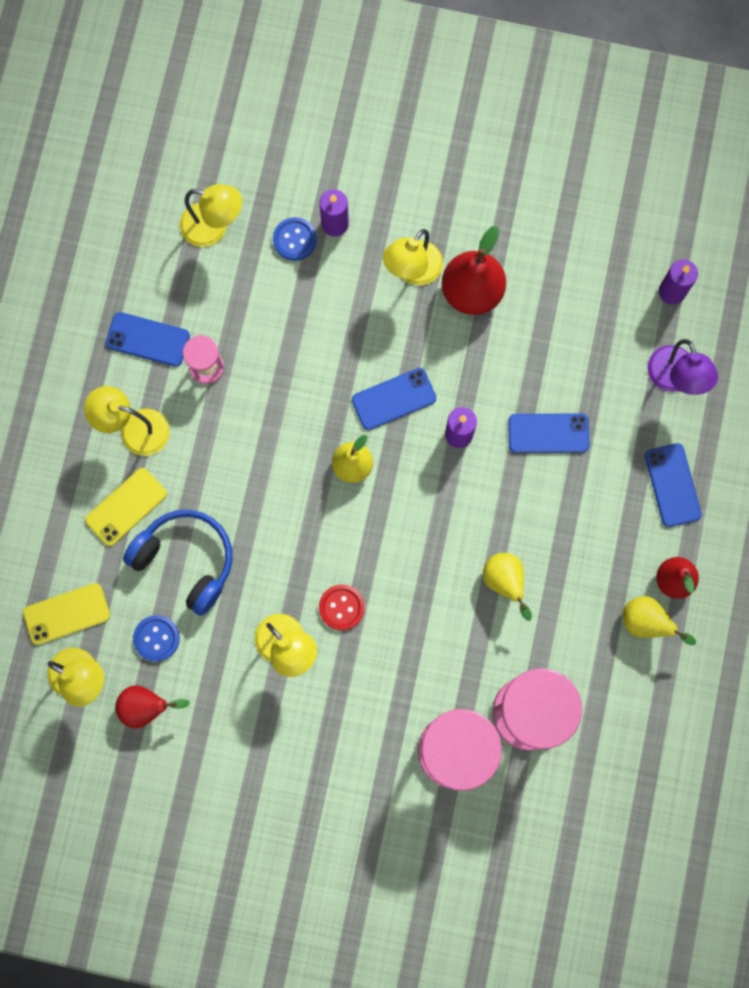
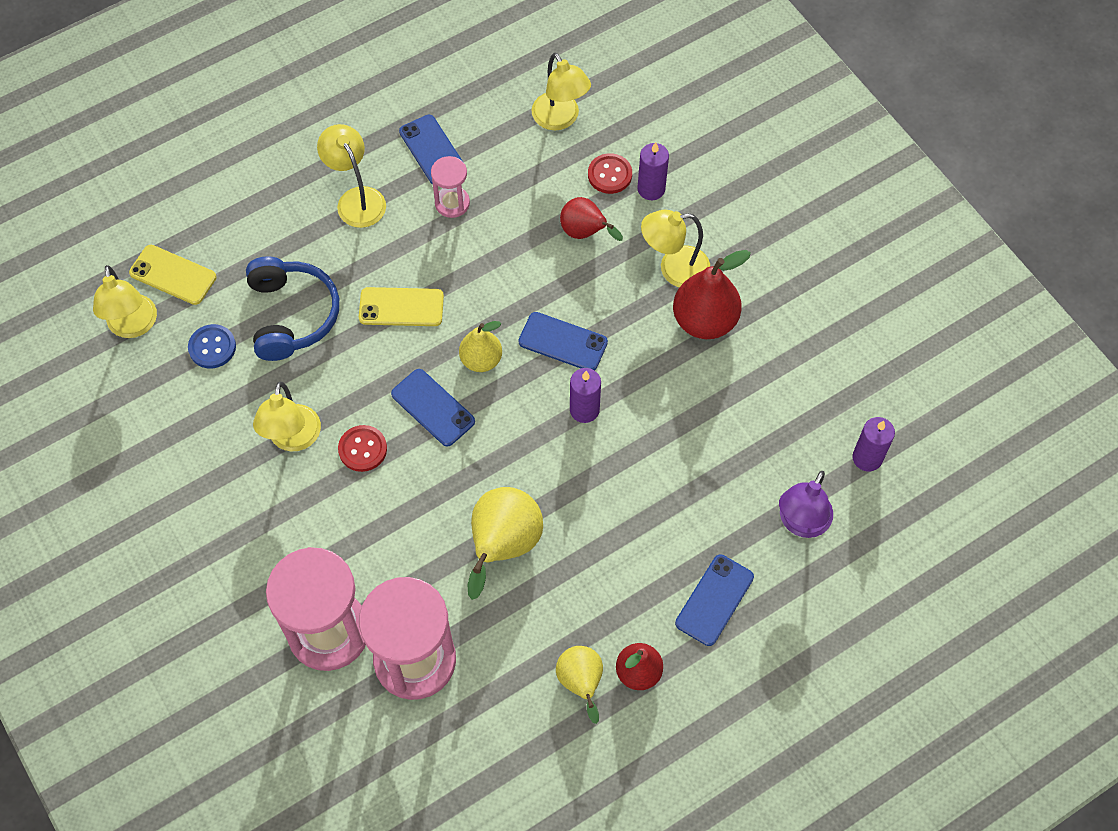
camera: 45 degrees right, 15 degrees down
(126, 507) = (293, 243): yellow phone -> yellow phone (401, 307)
(146, 707) = (152, 386): red pear -> red pear (585, 233)
(294, 239) = (609, 175): blue button -> red button
(505, 582) = (503, 546): yellow pear -> yellow pear, size x1.59
(548, 433) = (655, 471): blue phone -> blue phone (433, 408)

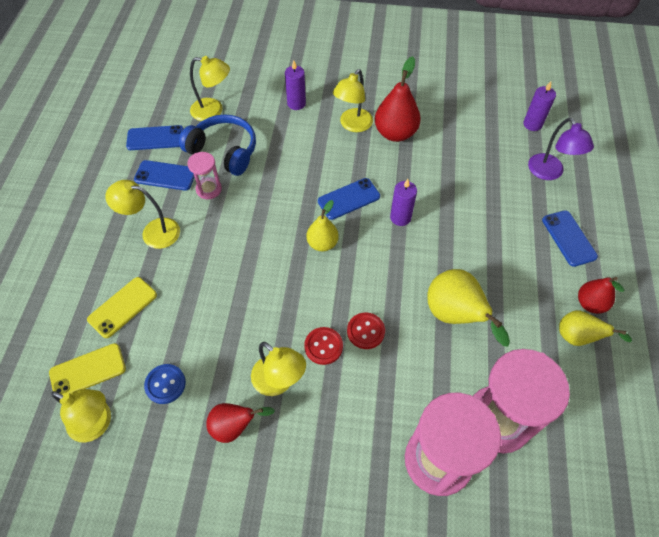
camera: 50 degrees left, 5 degrees down
(292, 315) = (192, 320): blue headphones -> blue headphones (224, 151)
(401, 307) = (248, 259): yellow phone -> yellow phone (122, 307)
(433, 408) = (330, 289): blue phone -> blue phone (155, 138)
(585, 233) = (292, 145): red pear -> red pear (235, 426)
(609, 175) = (269, 113): red button -> red button (365, 331)

